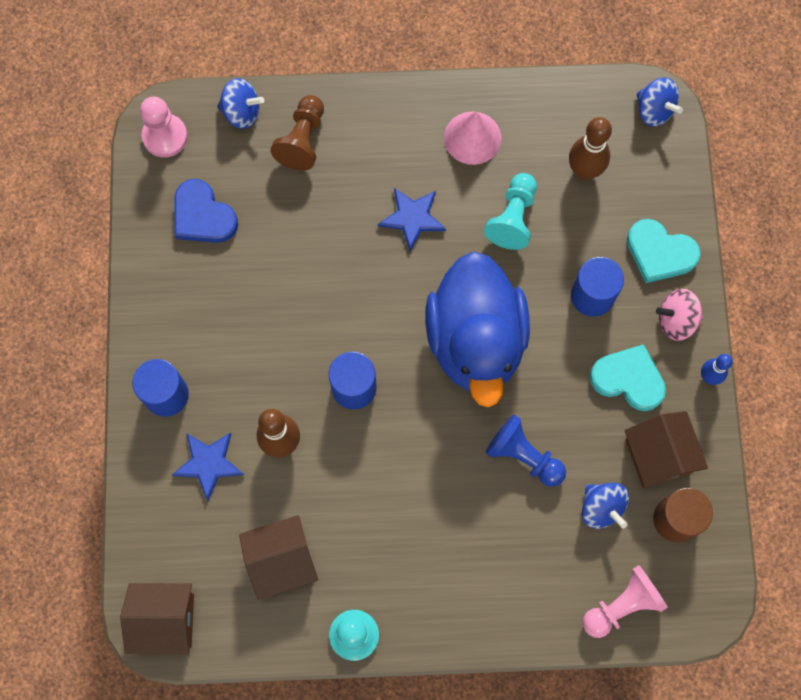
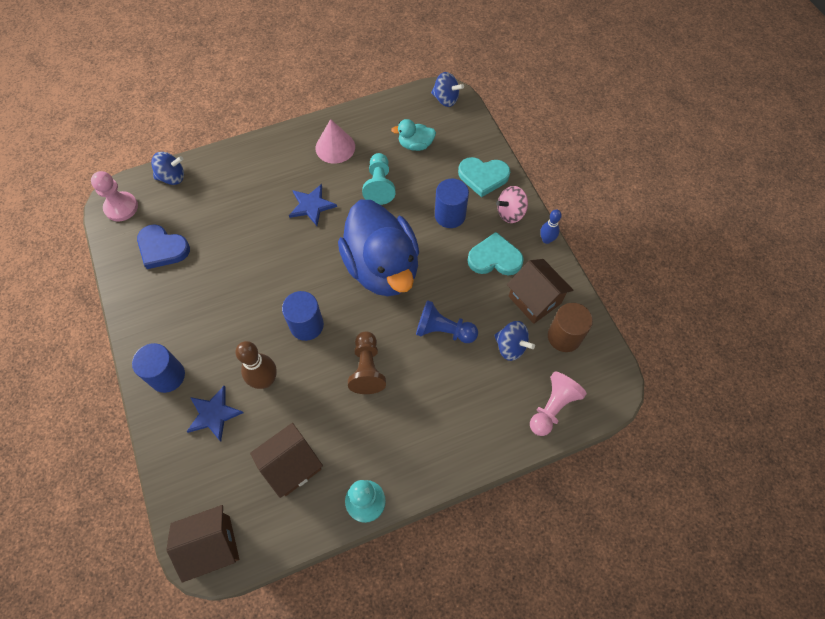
camera: 20 degrees left, 10 degrees down
(302, 140) = (220, 181): brown pawn -> brown pawn (367, 368)
(584, 171) = (415, 145): brown bowling pin -> turquoise duck

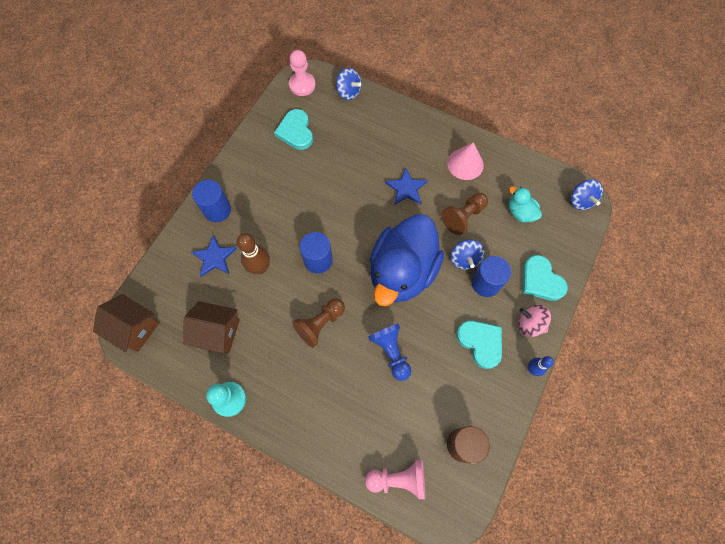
camera: 50 degrees right, 5 degrees up
(162, 248) = (296, 131): blue heart -> turquoise heart
(379, 185) = (463, 217): turquoise pawn -> brown pawn
(511, 346) = (420, 410): blue spinning top -> blue spinning top (464, 259)
(535, 300) = (473, 399): brown house -> none

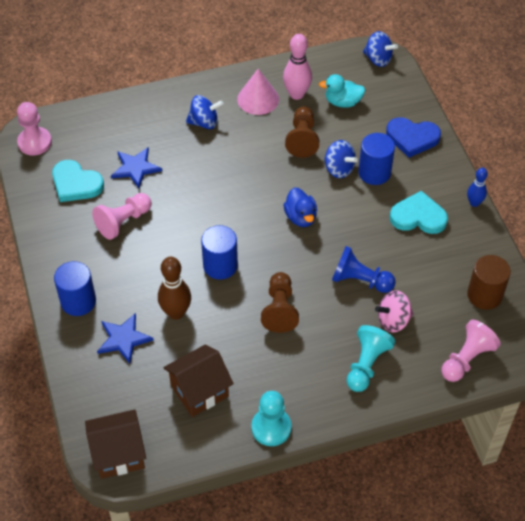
camera: 45 degrees left, 15 degrees down
(295, 180) = (123, 222): none -> pink pawn
(330, 416) = (366, 365): none -> turquoise pawn
(348, 92) = (87, 117): blue spinning top -> blue spinning top (204, 122)
(402, 272) = (300, 217): blue duck -> blue duck, size x0.42
(406, 188) = (230, 154): blue star -> blue star (135, 168)
(494, 181) = (296, 94): none -> pink bowling pin
(529, 324) = (438, 175): pink spinning top -> pink spinning top (393, 320)
(541, 280) = (412, 138): turquoise heart -> blue heart

